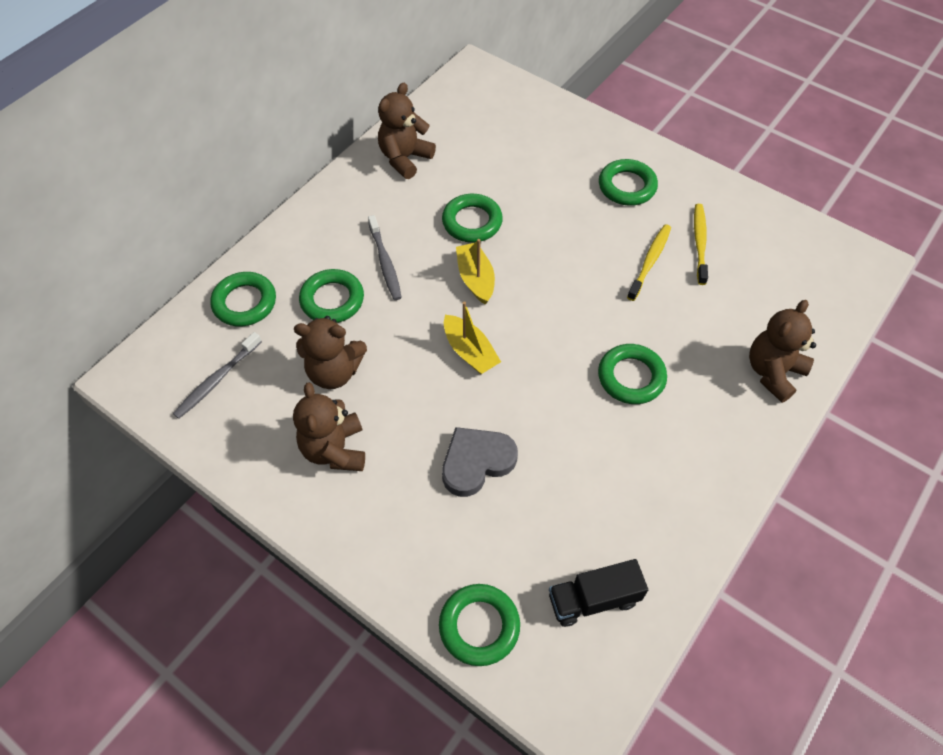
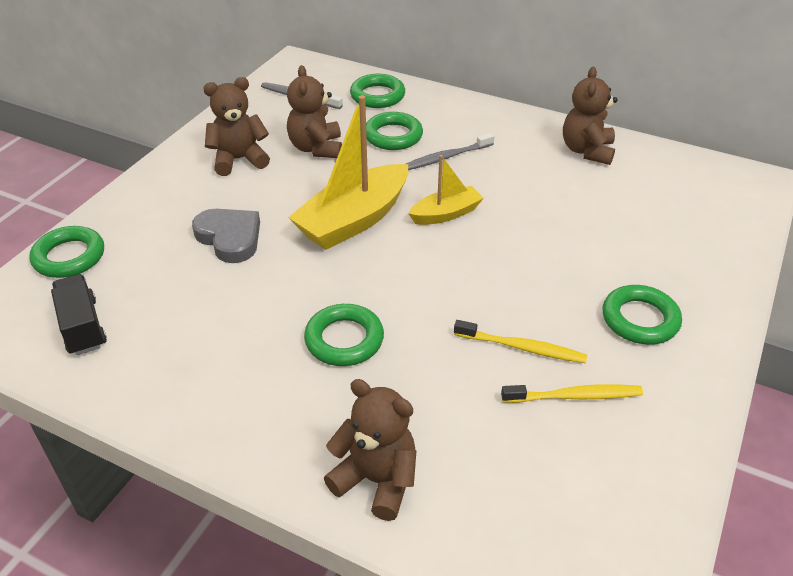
camera: 80 degrees right, 15 degrees down
(405, 158) = (587, 151): brown teddy bear -> brown teddy bear turned 105 degrees counterclockwise
(470, 352) = (354, 220): yellow boat -> yellow boat, size x1.81
(472, 222) = (521, 203): green ring -> none

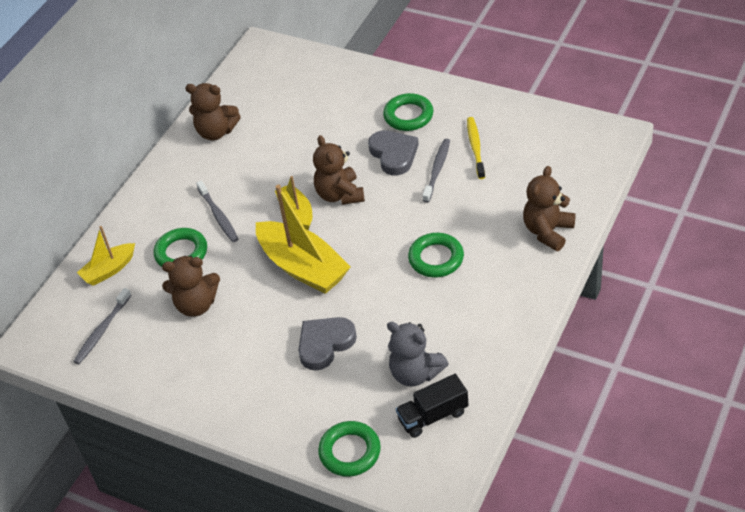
camera: 85 degrees left, 5 degrees up
(155, 313) = (415, 373): none -> grey teddy bear
(239, 160) = (210, 359): brown teddy bear -> brown teddy bear (340, 195)
(377, 96) = (109, 270): green ring -> yellow boat
(522, 348) = (437, 170): yellow toothbrush -> grey toothbrush
(554, 302) = (394, 154): none -> grey heart

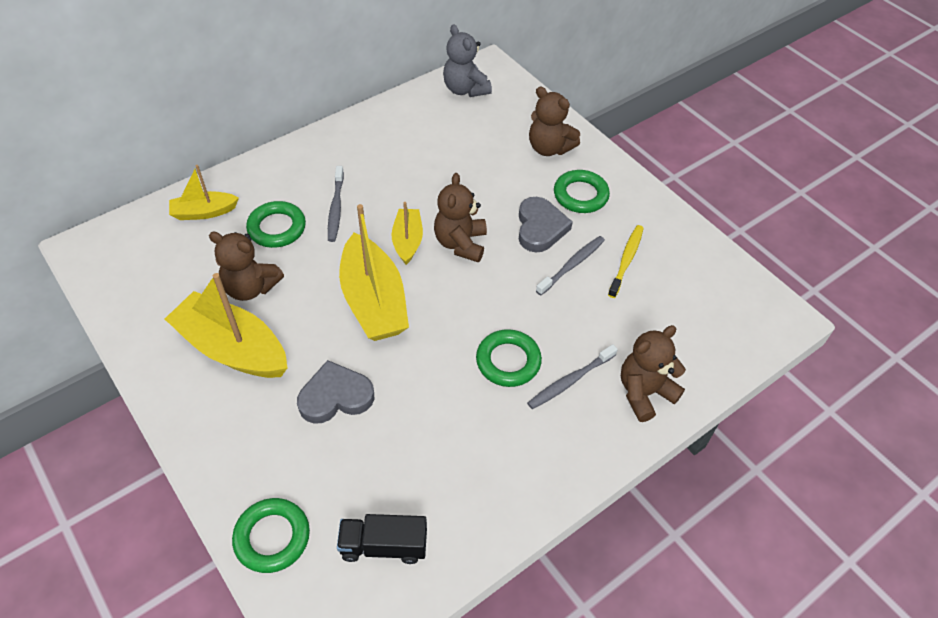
camera: 20 degrees right, 5 degrees up
(102, 331) = (152, 269): grey toothbrush -> grey toothbrush (570, 381)
(216, 132) = (393, 126): brown teddy bear -> brown teddy bear (549, 148)
(218, 352) = (233, 348): none -> yellow boat
(415, 373) = (400, 482): grey teddy bear -> grey teddy bear (465, 89)

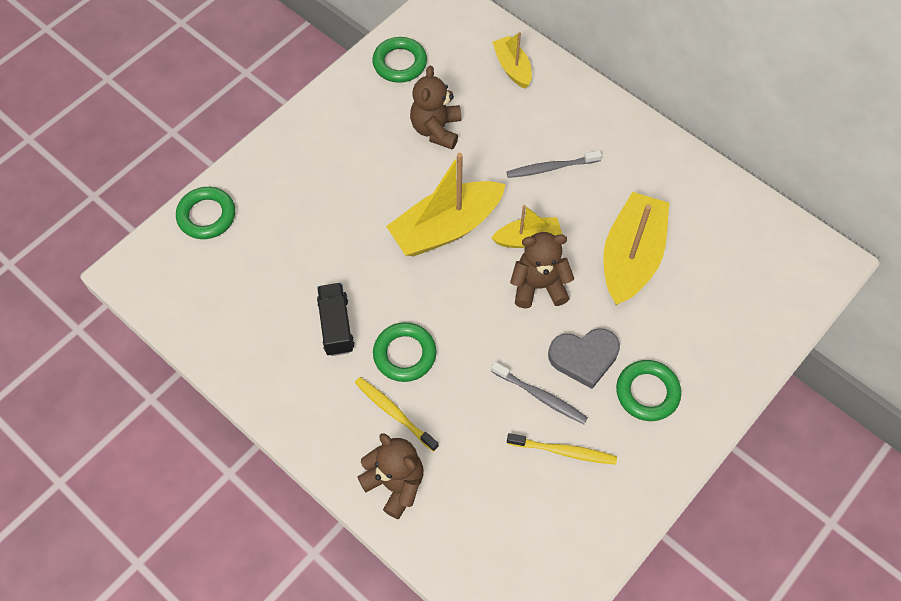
camera: 80 degrees right, 10 degrees up
(233, 348) = (369, 137): yellow boat -> yellow boat (631, 257)
(277, 228) = (511, 128): green ring -> green ring (400, 63)
(335, 396) = (338, 224): grey heart -> none
(384, 546) = (209, 293): black truck -> black truck (336, 325)
(465, 89) = (777, 245): grey teddy bear -> none
(549, 148) = (712, 349): brown teddy bear -> none
(570, 381) = (394, 412): grey toothbrush -> yellow toothbrush

